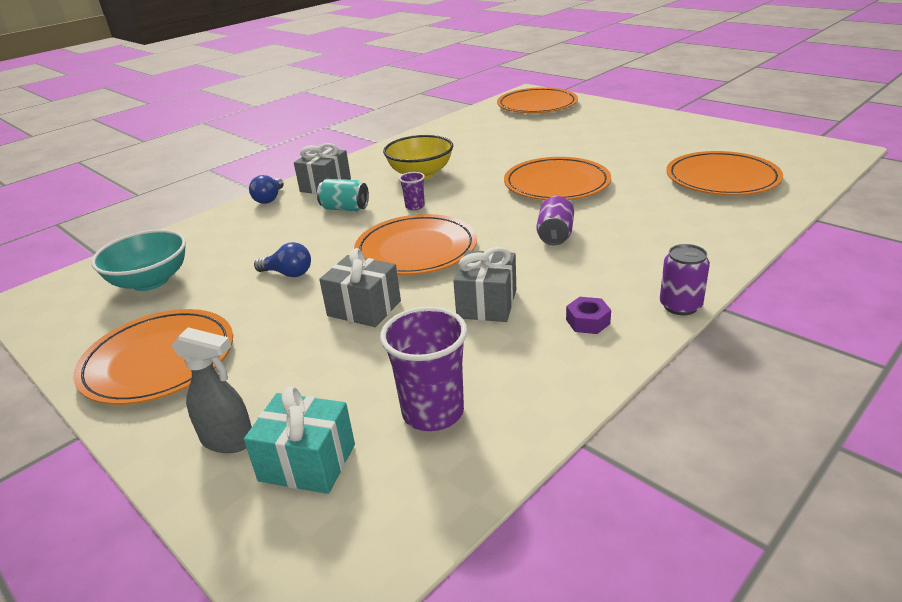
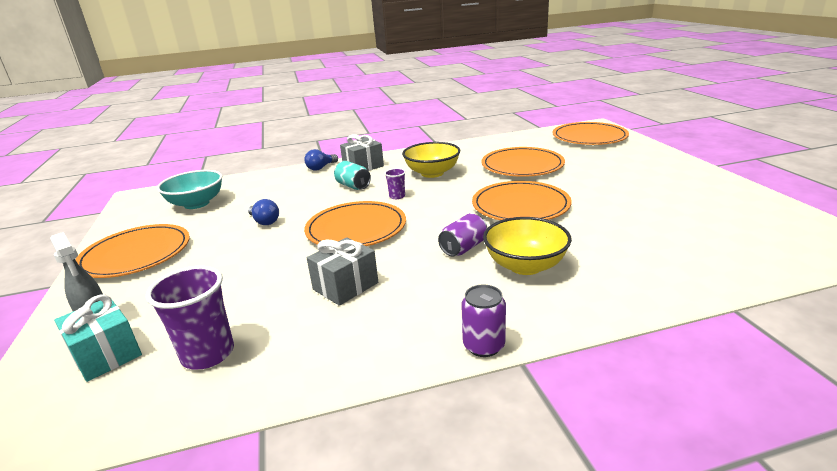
camera: 30 degrees right, 5 degrees down
(364, 308) = (271, 261): grey gift -> none
(588, 321) = (393, 329): purple nut -> none
(630, 234) = (525, 266): none -> yellow bowl
(722, 178) = (679, 240): orange plate -> orange plate (522, 165)

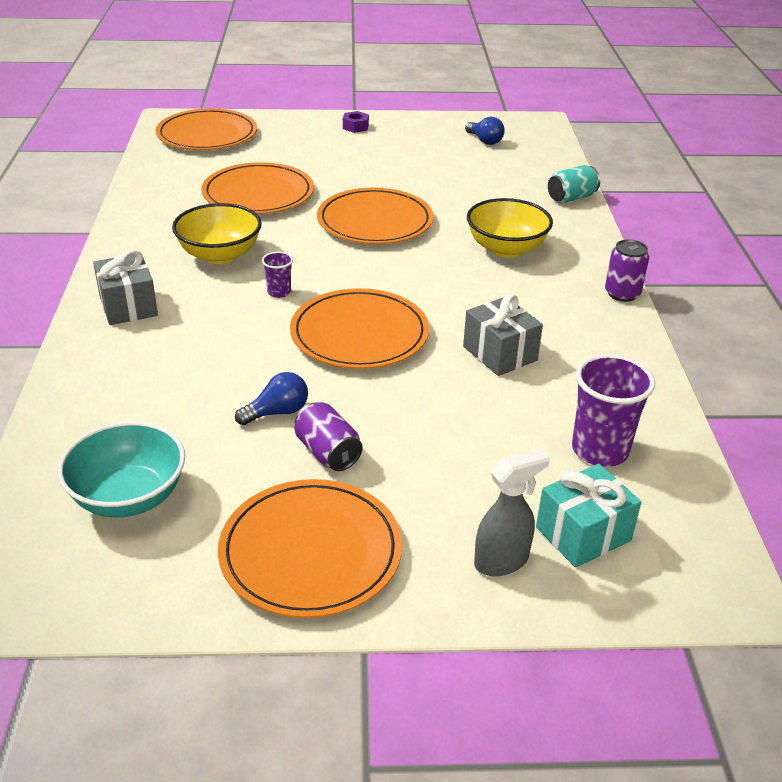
camera: 80 degrees left, 10 degrees up
(321, 168) = (85, 347): blue light bulb -> blue light bulb (484, 141)
(353, 186) = (206, 323): turquoise can -> turquoise can (571, 198)
(463, 248) = (453, 272): purple can -> purple can (327, 452)
(679, 170) = (355, 127): none -> purple nut

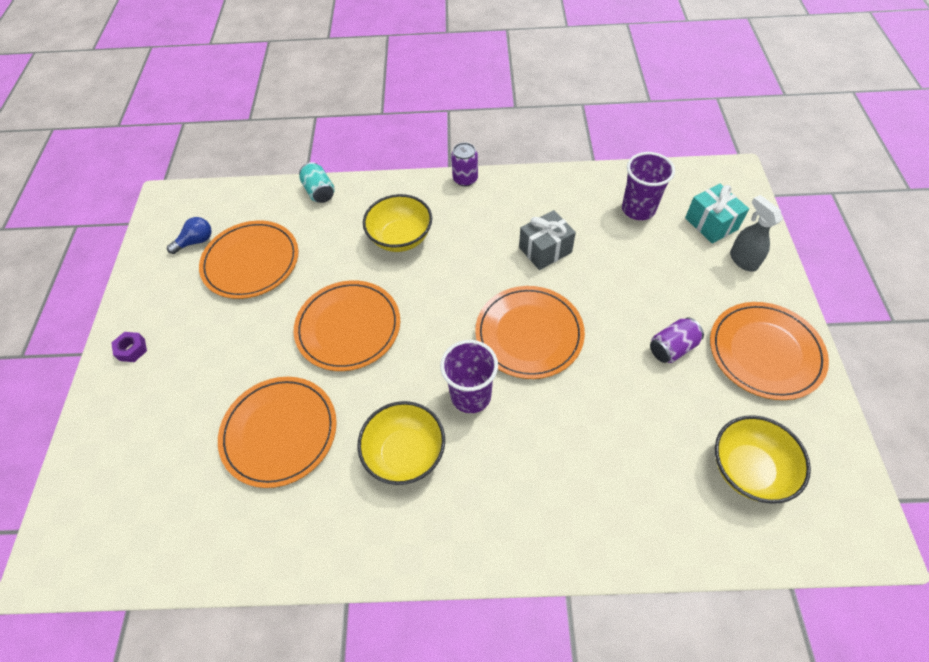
camera: 85 degrees left, 20 degrees up
(128, 306) = (500, 523): grey gift -> none
(129, 497) = (748, 469): turquoise bowl -> yellow bowl
(207, 135) = (110, 508): orange plate -> orange plate (251, 262)
(277, 412) = (635, 382): blue light bulb -> none
(279, 292) = (471, 395): purple cup -> purple cup, size x1.98

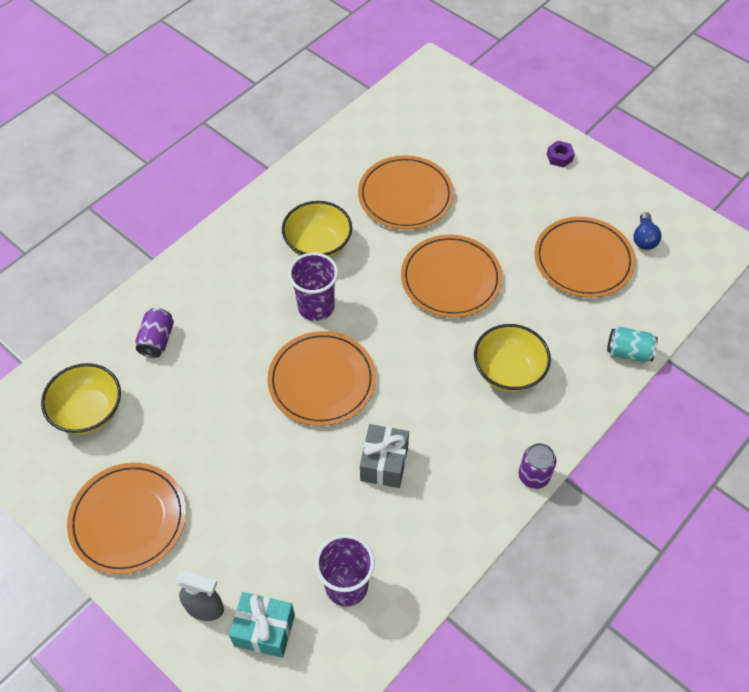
camera: 130 degrees right, 0 degrees up
(672, 348) = (205, 460): purple can -> purple can (157, 340)

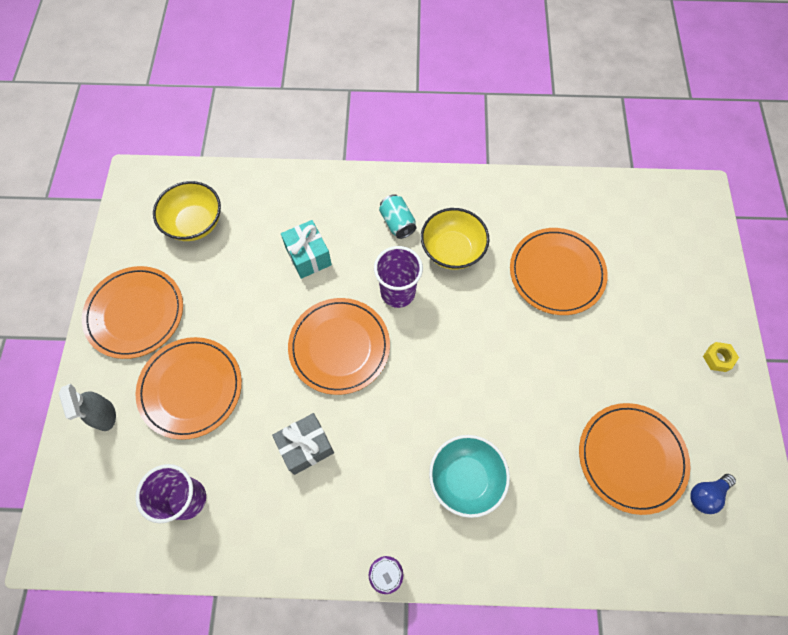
camera: 50 degrees right, 10 degrees up
(157, 340) = (281, 216): purple can -> none
(264, 630) = (114, 468): turquoise gift -> turquoise gift (308, 256)
(451, 279) = (511, 367): orange plate -> orange plate (191, 388)
(508, 371) = (465, 478): yellow bowl -> turquoise bowl
(559, 157) = (717, 358): purple nut -> yellow nut
(628, 352) = (573, 568): turquoise can -> turquoise can (397, 223)

